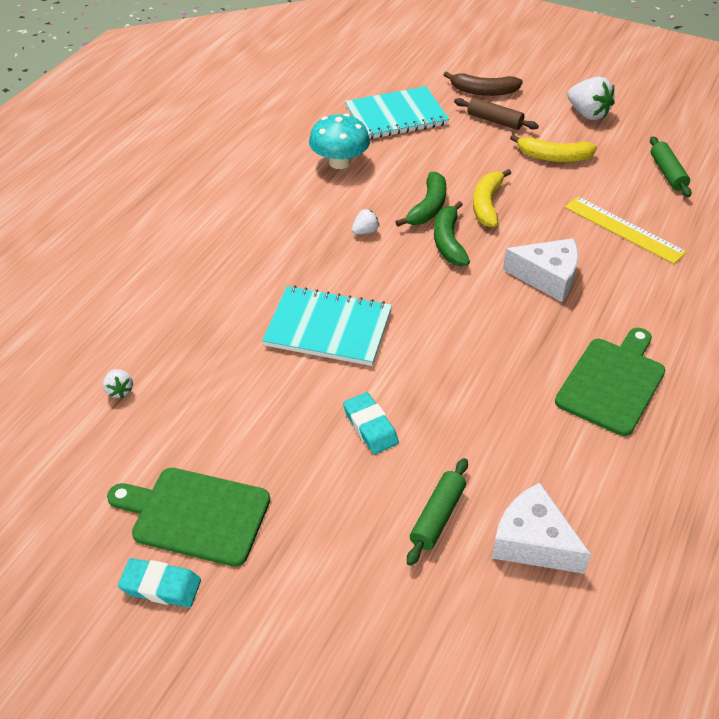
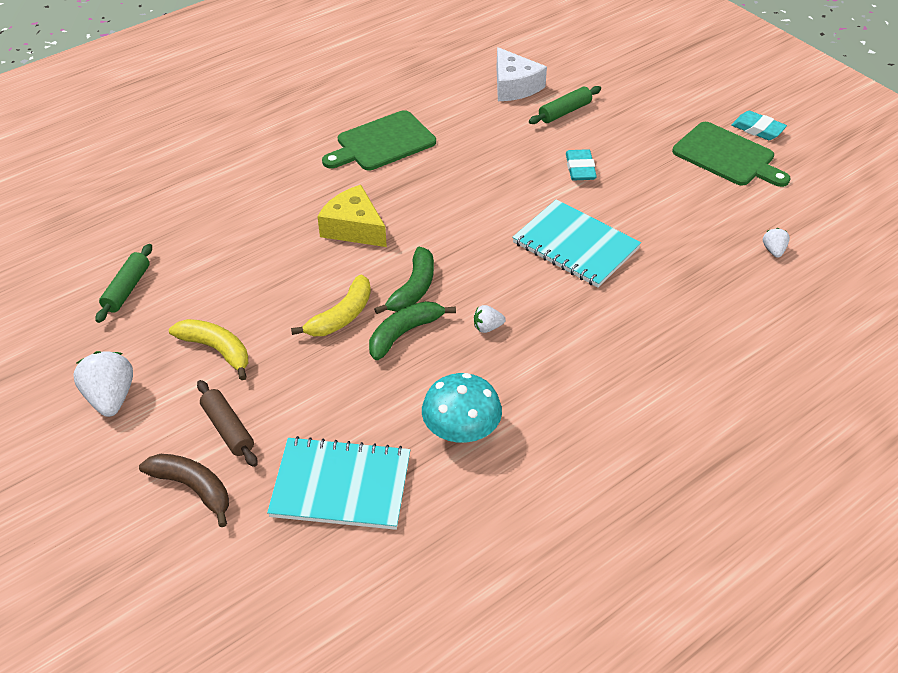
camera: 155 degrees left, 0 degrees up
(547, 277) = (354, 228): white cheese -> yellow cheese
(623, 229) = (241, 247): yellow ruler -> none

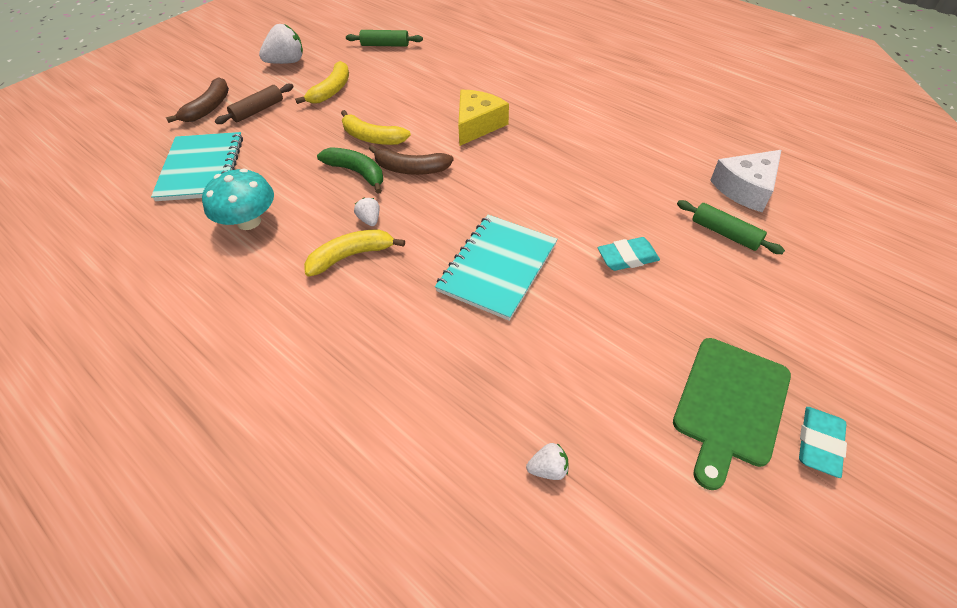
camera: 80 degrees right, 5 degrees up
(382, 143) = (598, 120): green cutting board -> none
(413, 289) = (411, 169): green banana -> brown banana
(538, 345) = (351, 256): none -> yellow banana

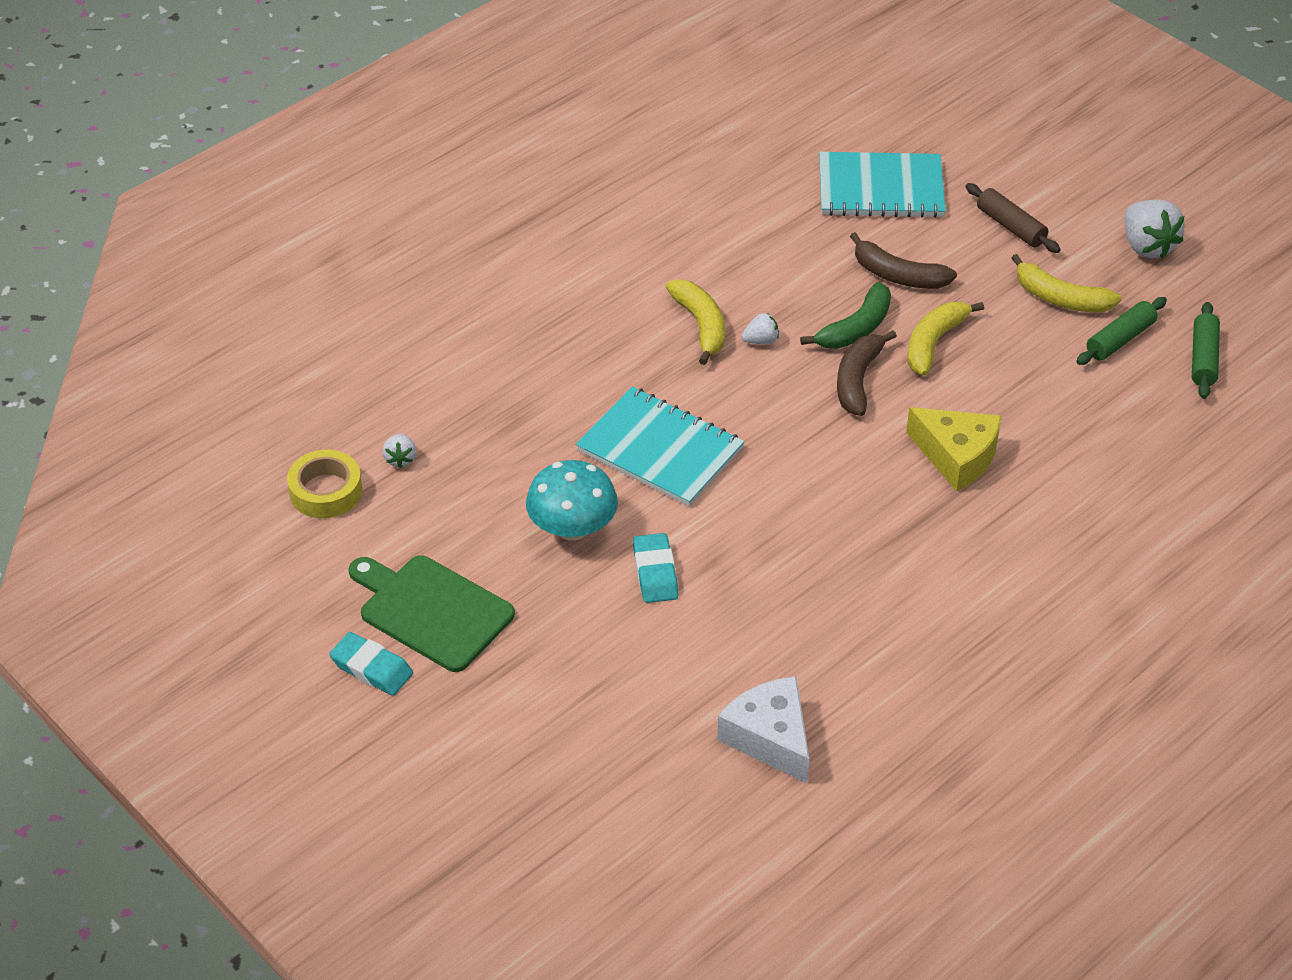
camera: 95 degrees right, 5 degrees down
(208, 108) = (1020, 178): brown banana -> brown banana (898, 275)
(249, 221) = (773, 239): turquoise mushroom -> turquoise mushroom (572, 528)
(612, 540) = (325, 491): none -> yellow tape
(725, 233) = (681, 684): green rolling pin -> green rolling pin (1120, 339)

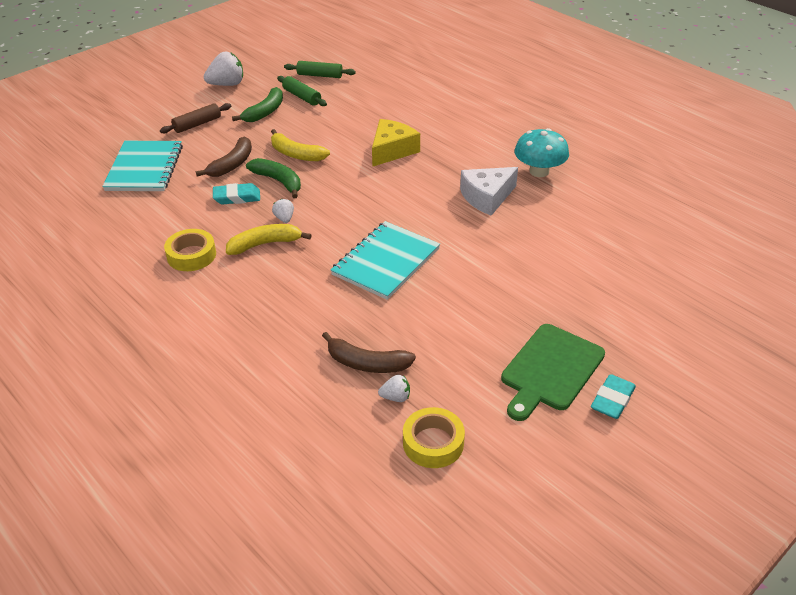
camera: 90 degrees left, 5 degrees down
(572, 528) = (462, 301): turquoise mushroom -> turquoise mushroom (539, 171)
(655, 572) = (498, 263): turquoise eraser -> turquoise eraser (237, 197)
(676, 259) = (191, 255): none -> yellow tape
(770, 738) = (618, 219): white cheese -> white cheese (487, 197)
(858, 380) = (326, 182): brown banana -> brown banana (367, 363)
(1060, 298) = (265, 112): yellow banana -> green banana

